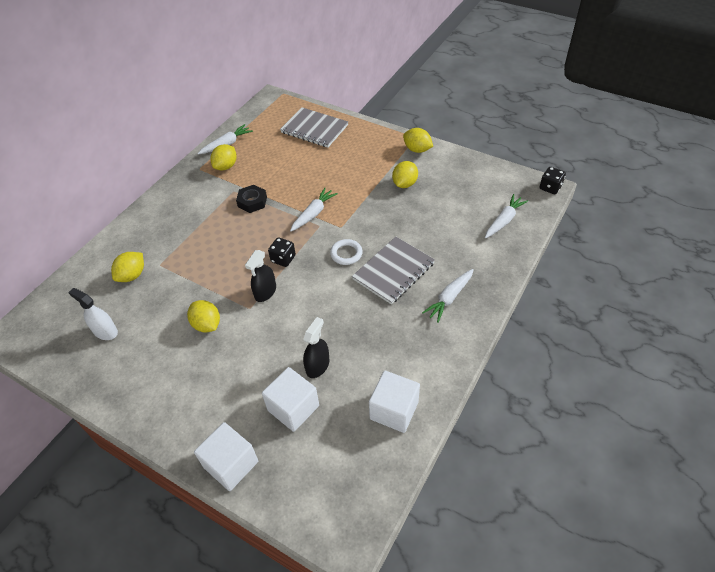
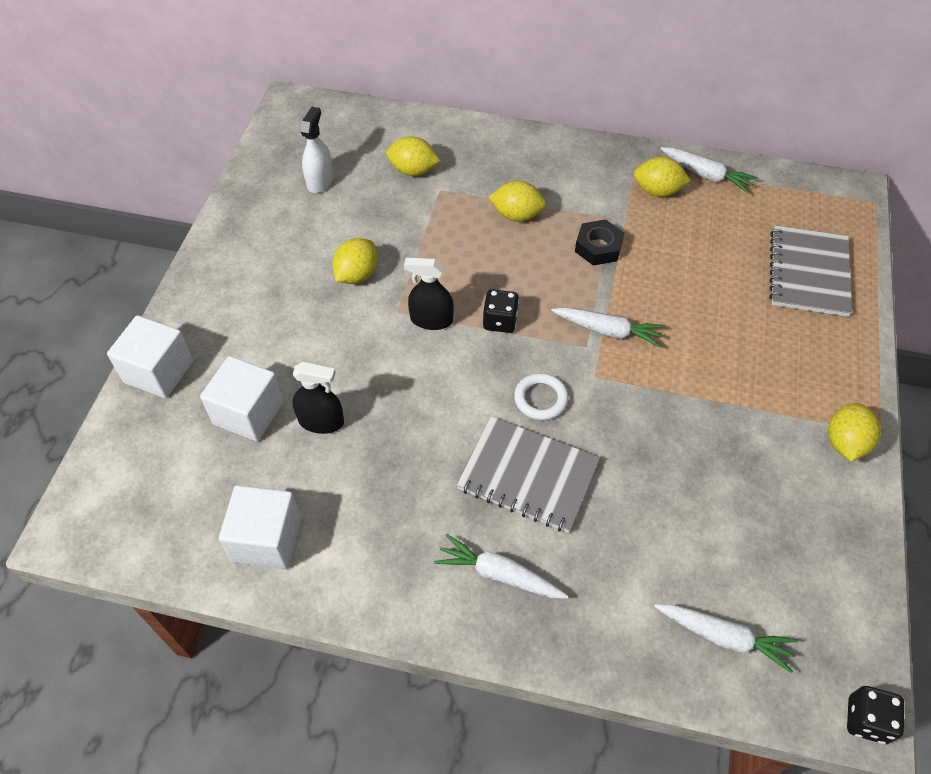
camera: 70 degrees right, 5 degrees up
(404, 184) = (741, 444): yellow lemon -> yellow lemon (517, 215)

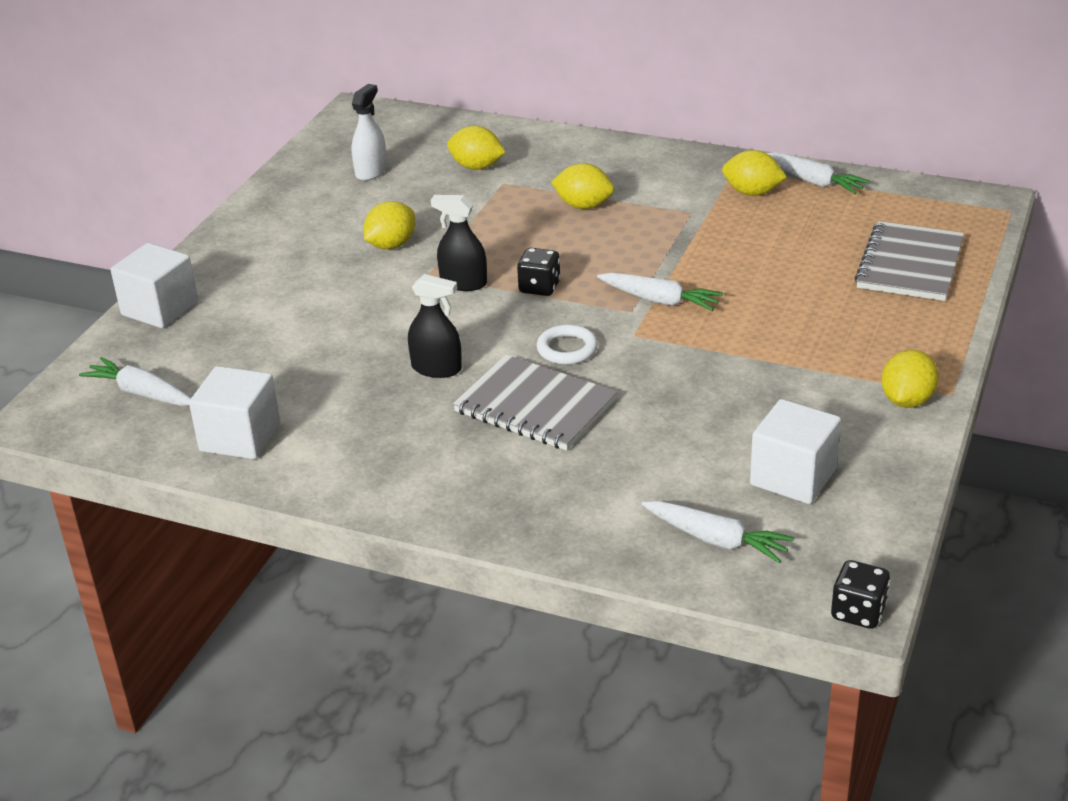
camera: 10 degrees right, 20 degrees down
(248, 413) = (246, 344): white cube -> white cube (793, 477)
(321, 421) = (321, 354): black spray bottle -> black spray bottle (436, 368)
(499, 574) = (481, 477): white carrot -> white carrot (141, 393)
(598, 247) = (669, 234): black nut -> none

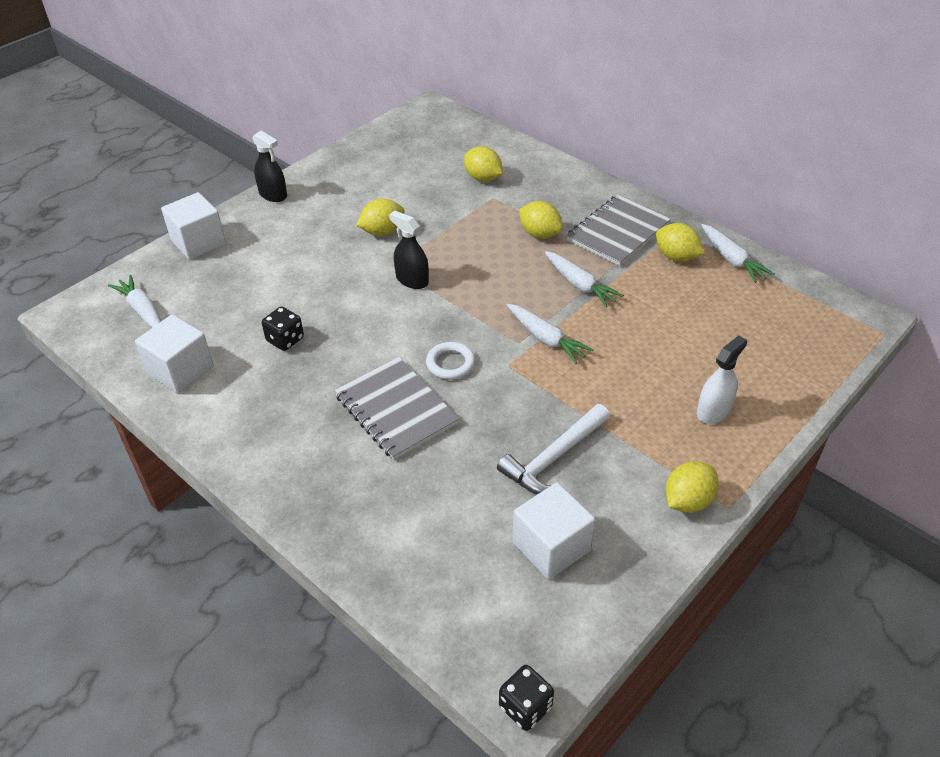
camera: 20 degrees right, 10 degrees up
(371, 171) = (407, 163): white spray bottle -> white spray bottle (713, 411)
(436, 368) = (347, 352): black spray bottle -> black spray bottle (273, 194)
(539, 287) = (464, 300): black dice -> black dice (285, 340)
(716, 540) = (455, 588): white carrot -> white carrot (579, 285)
(742, 402) = (553, 457): none -> white hammer
(910, 264) = (766, 363): grey notebook -> grey notebook (617, 232)

